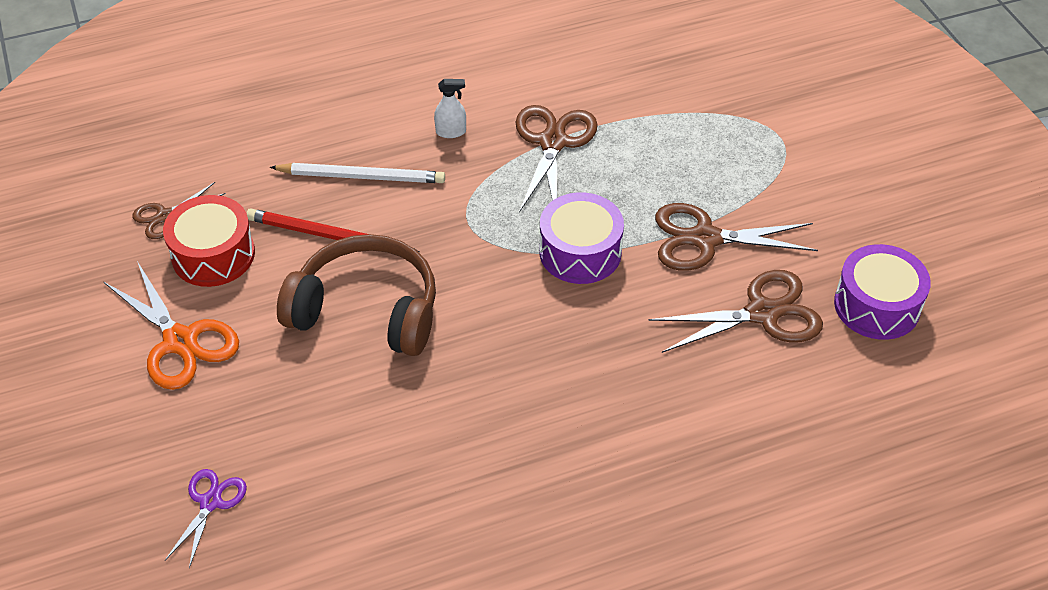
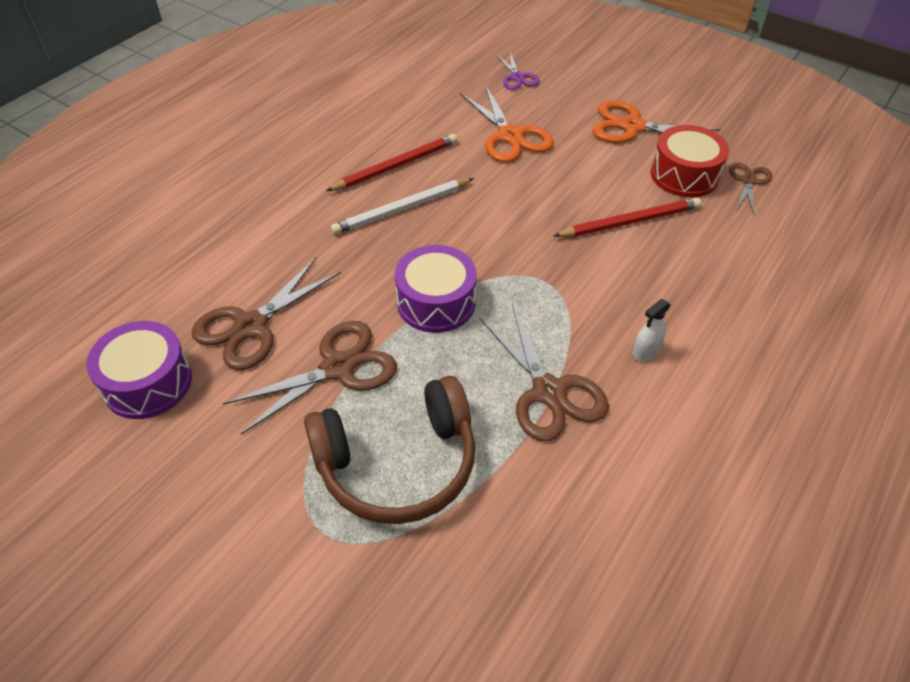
camera: 145 degrees right, 0 degrees up
(326, 404) = (510, 136): none -> orange scissors
(361, 176) = (664, 274): white pencil -> white pencil (402, 209)
(366, 310) = (546, 191): brown headphones -> brown headphones (398, 463)
(492, 433) = (396, 166): none -> red pencil

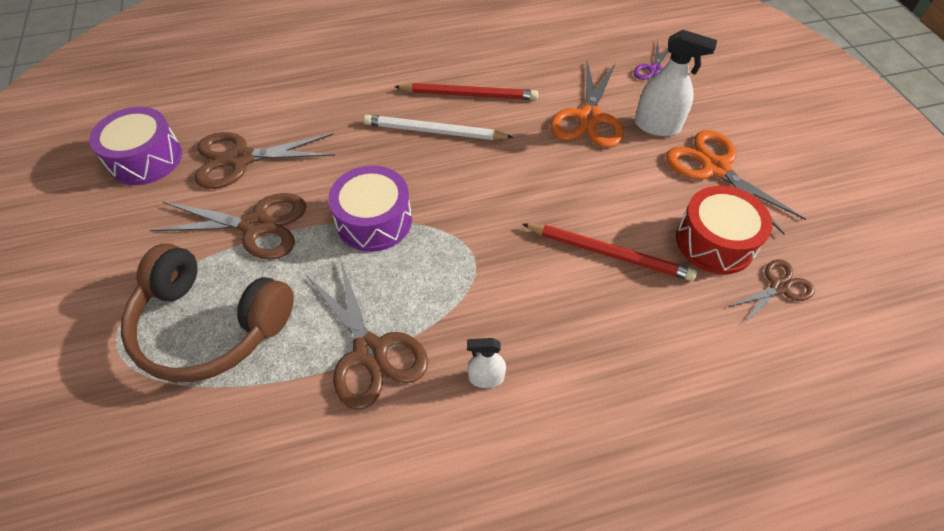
camera: 40 degrees right, 5 degrees up
(549, 392) = (370, 352): brown scissors -> brown scissors turned 45 degrees counterclockwise
(564, 117) = (657, 126): none -> white spray bottle

